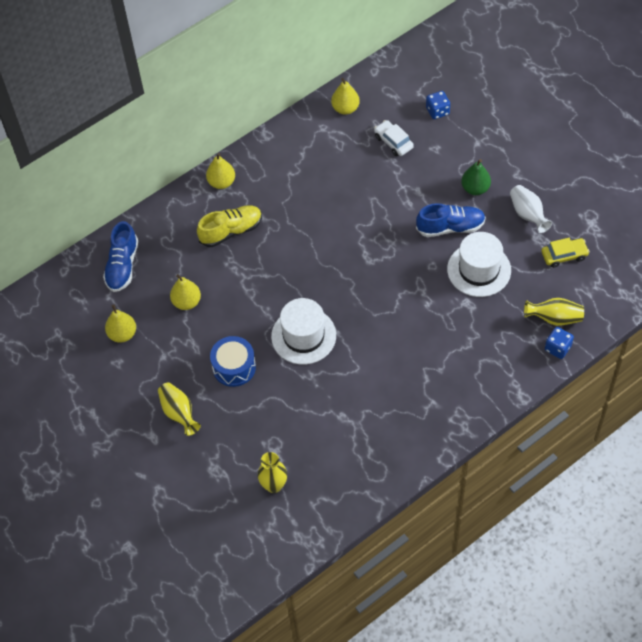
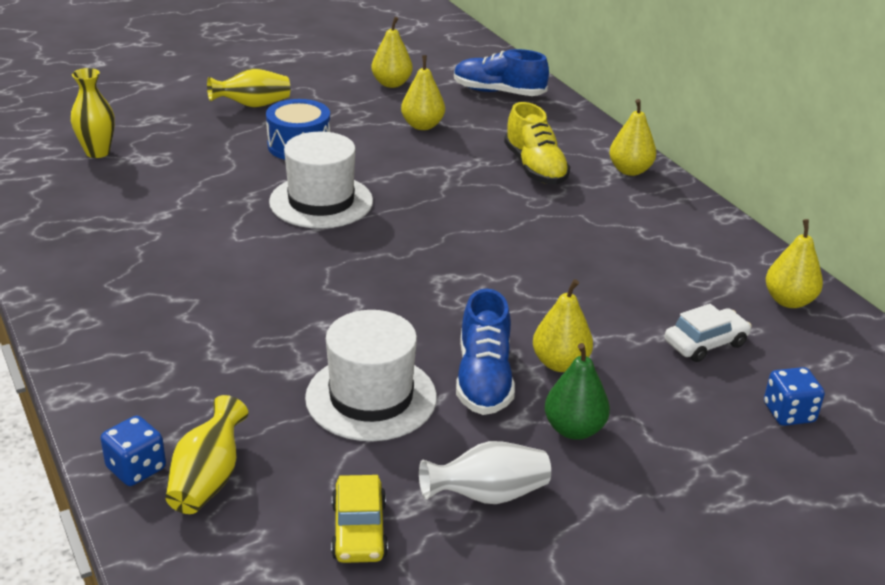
camera: 95 degrees right, 25 degrees down
(428, 198) = (560, 363): none -> yellow pear

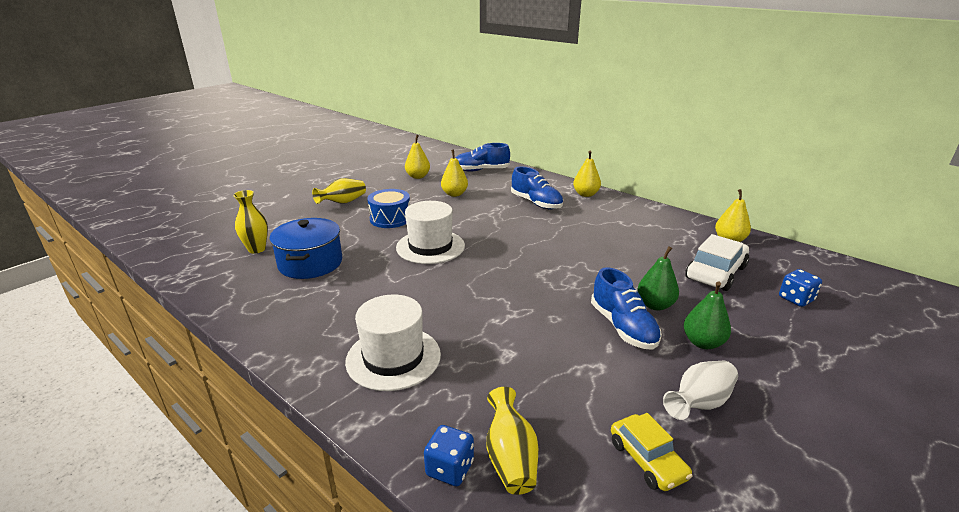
camera: 20 degrees left, 5 degrees down
(150, 188) = (310, 263): none -> blue pot
(371, 397) = (568, 359): white hat -> white hat (393, 357)
(535, 168) = (536, 203): yellow shoe -> blue shoe
(560, 363) = (655, 305): yellow pear -> green pear
(705, 343) = (715, 272): white car -> white car, size x1.57

